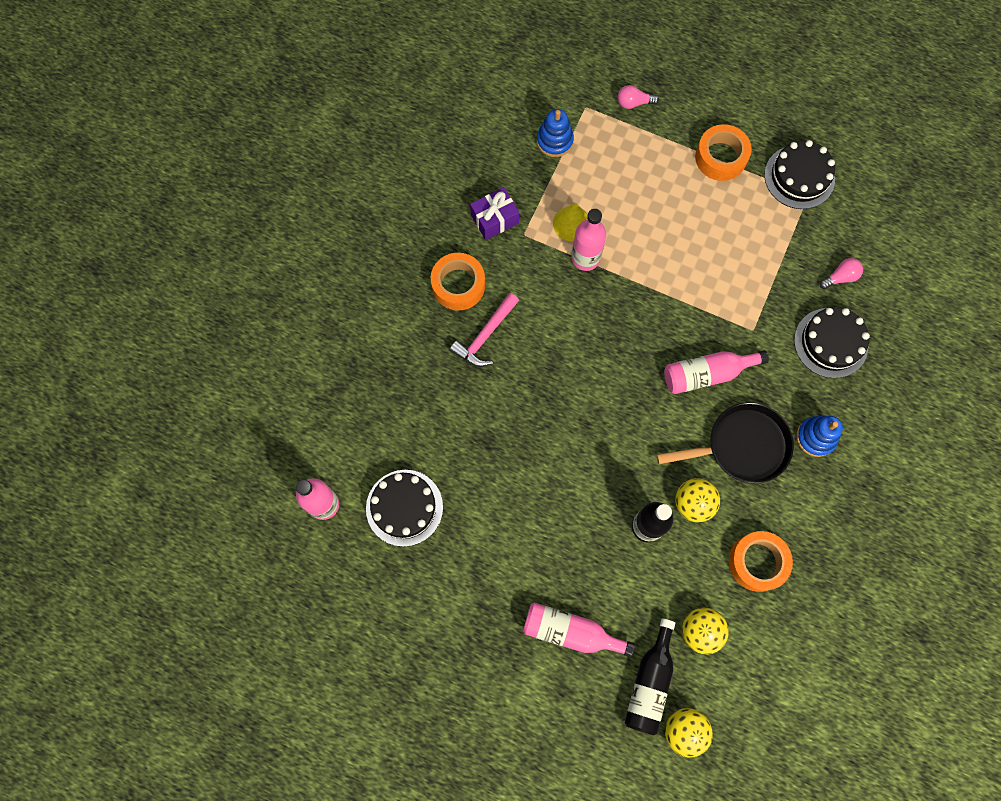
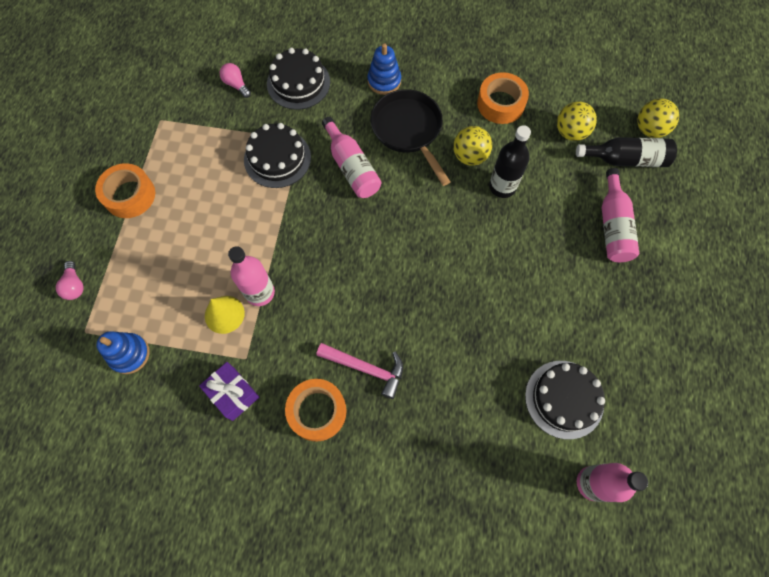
camera: 105 degrees left, 5 degrees down
(799, 177) = (142, 129): black cake -> black cake (277, 158)

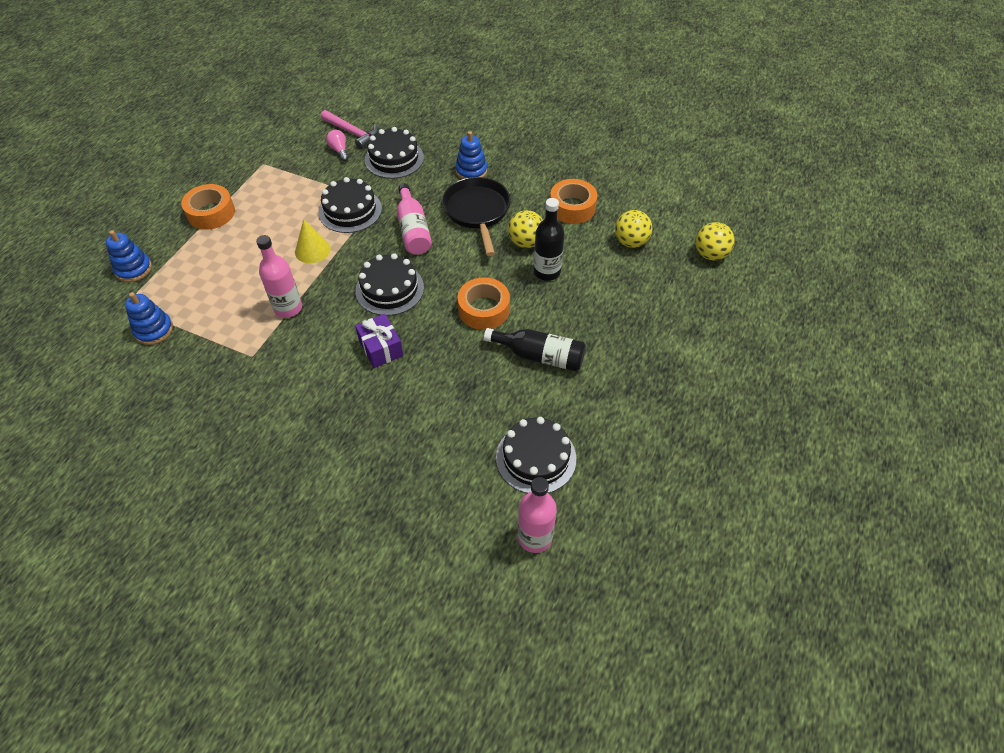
camera: 15 degrees right, 15 degrees down
(75, 285) = (133, 269): pink light bulb -> blue stacking toy
(224, 314) = (249, 318): yellow cone -> yellow cone (312, 250)
(233, 393) = (228, 381): purple gift -> purple gift (381, 348)
(317, 411) = (296, 412): orange tape -> orange tape (484, 309)
(355, 244) = (389, 289): none -> black cake
(366, 368) = (356, 388): pink hammer -> pink hammer (352, 133)
(613, 226) = (643, 324): pink bottle -> none
(625, 159) = (676, 274): black bottle -> black bottle (540, 356)

